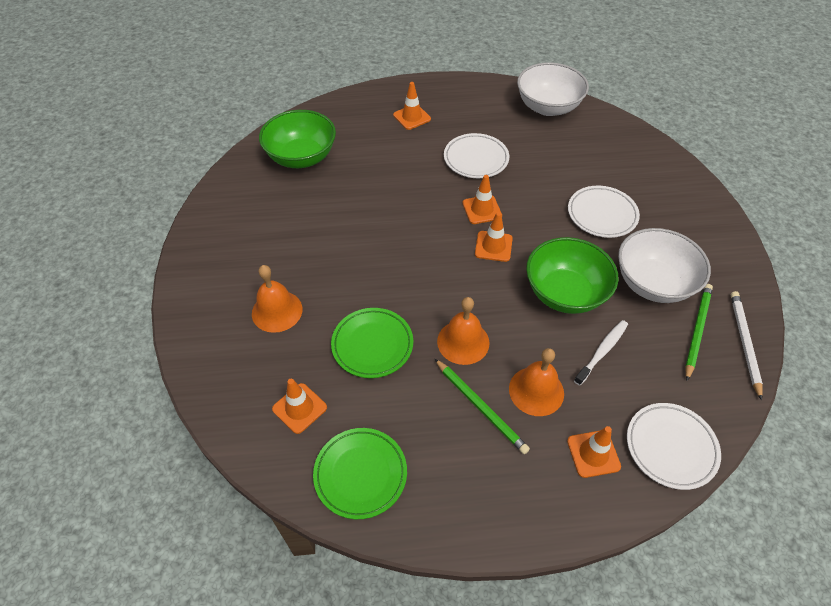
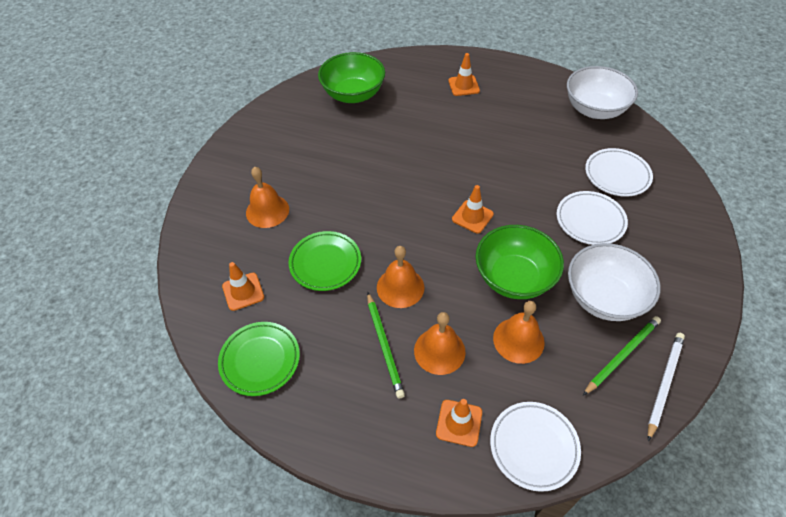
camera: 25 degrees right, 0 degrees up
(476, 159) = (500, 137): white plate -> white plate (617, 175)
(482, 209) = (480, 182): orange traffic cone -> none
(602, 351) = (518, 340): white toothbrush -> orange bell

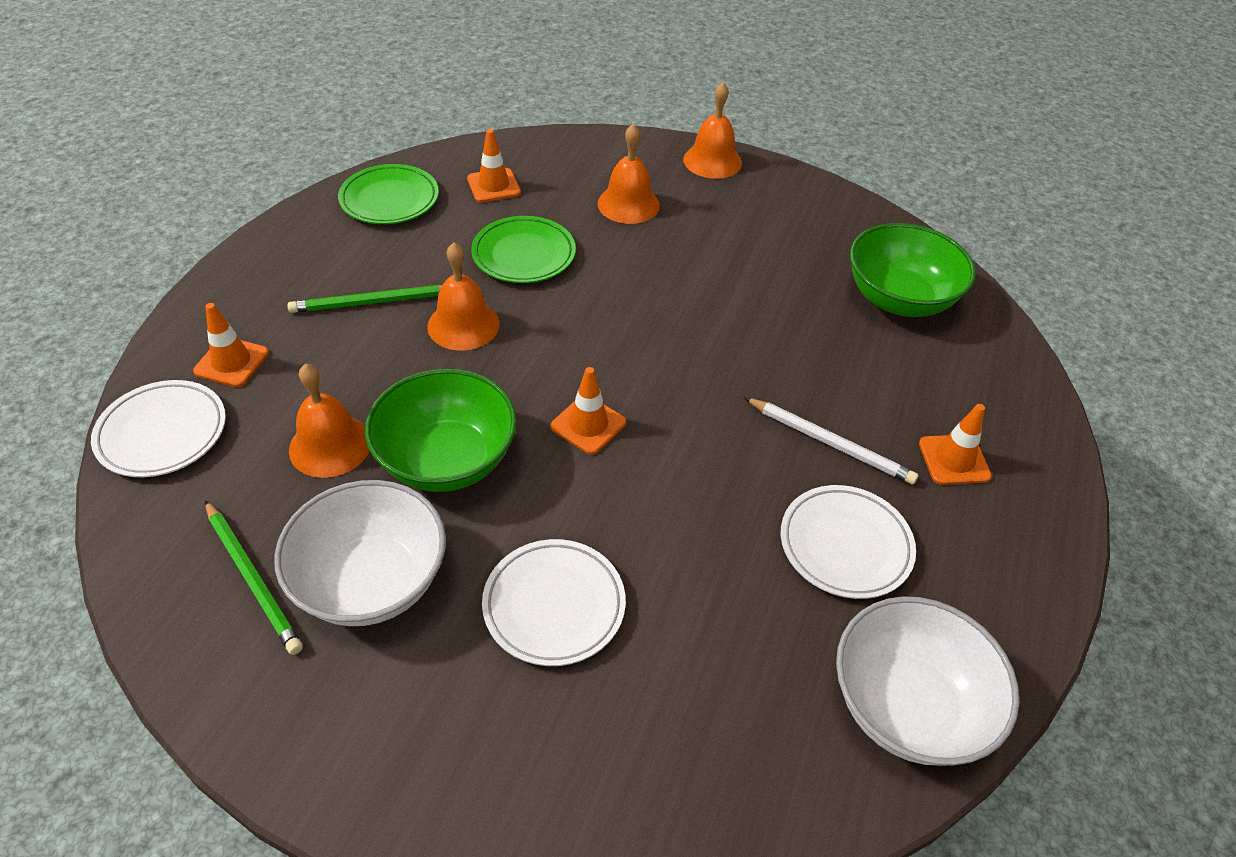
camera: 90 degrees right, 5 degrees down
(439, 351) = (344, 355): orange bell -> orange bell (712, 161)
(617, 175) = (679, 693): white plate -> white plate (845, 545)
(664, 384) = (178, 627): white pencil -> white pencil (830, 443)

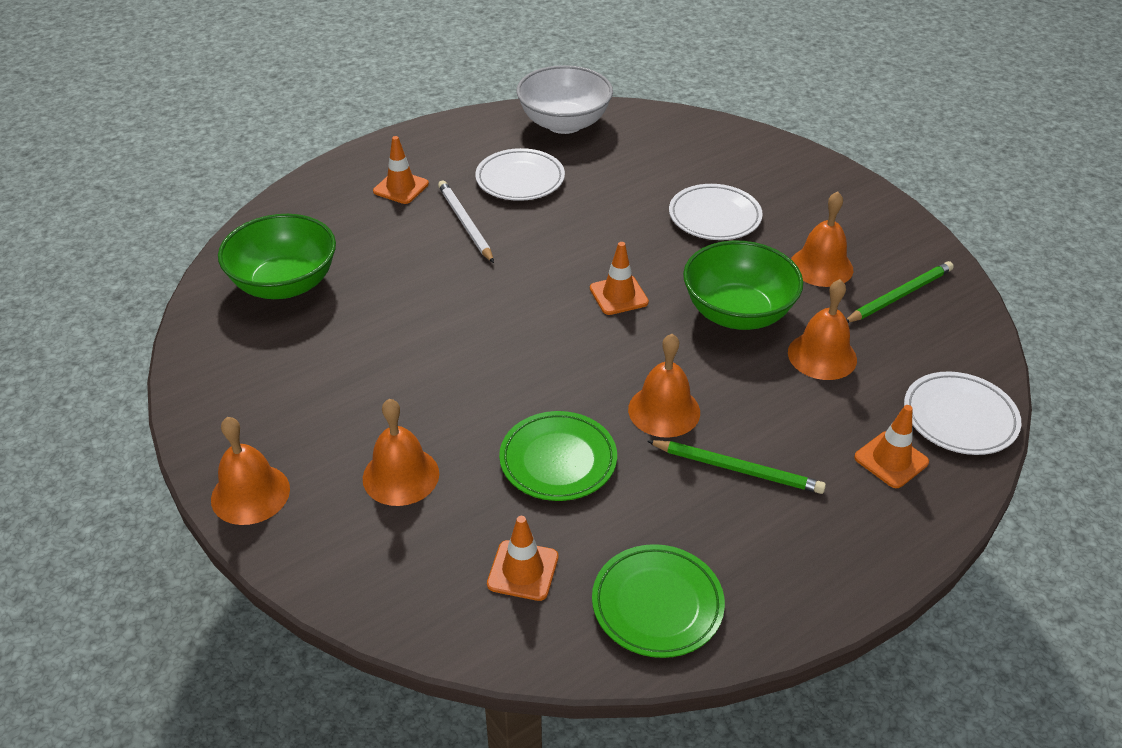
camera: 145 degrees left, 5 degrees down
(253, 578) = (899, 295): green pencil -> green pencil turned 60 degrees clockwise
(371, 581) = (821, 266): white bowl -> orange bell

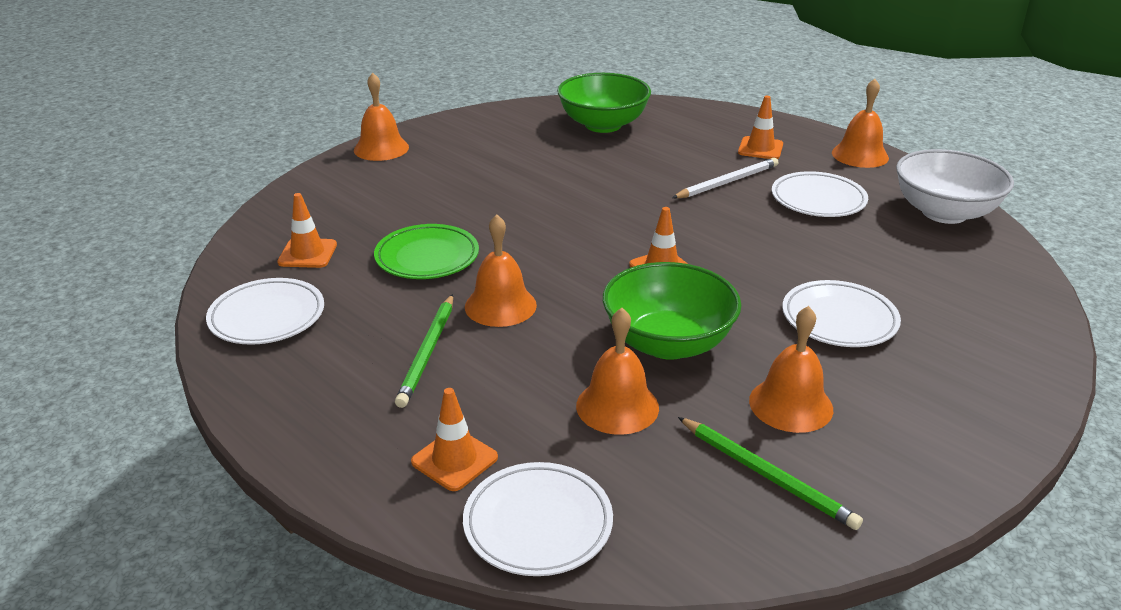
camera: 80 degrees right, 10 degrees down
(401, 476) = (403, 195): orange bell -> orange bell (860, 155)
(657, 604) = (267, 317): green plate -> white plate

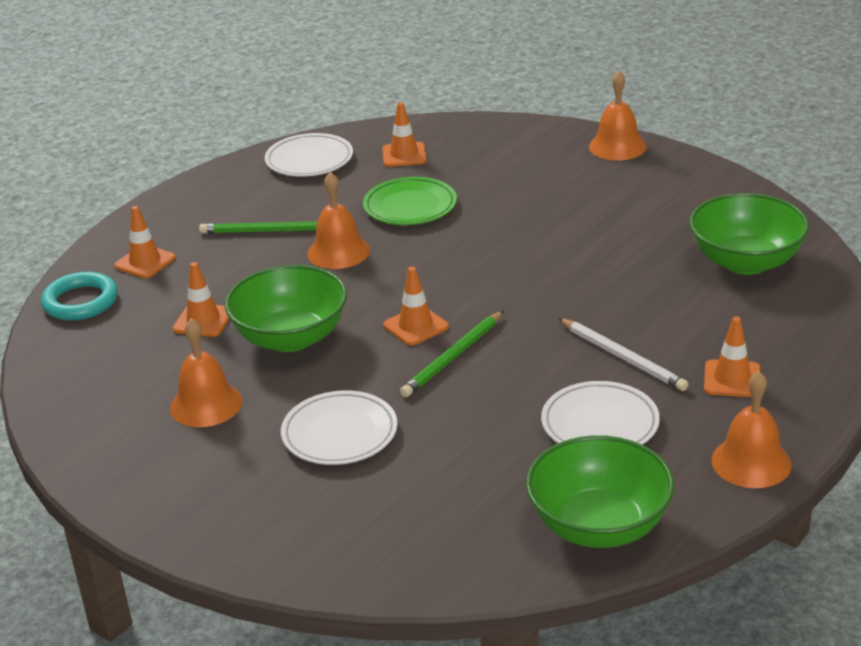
camera: 85 degrees right, 0 degrees up
(538, 524) = (80, 302): white plate -> turquoise ring
(617, 406) = (203, 320): orange bell -> orange traffic cone
(767, 475) = (120, 393): green pencil -> green pencil (453, 357)
(944, 213) = (599, 526): white bowl -> green bowl

